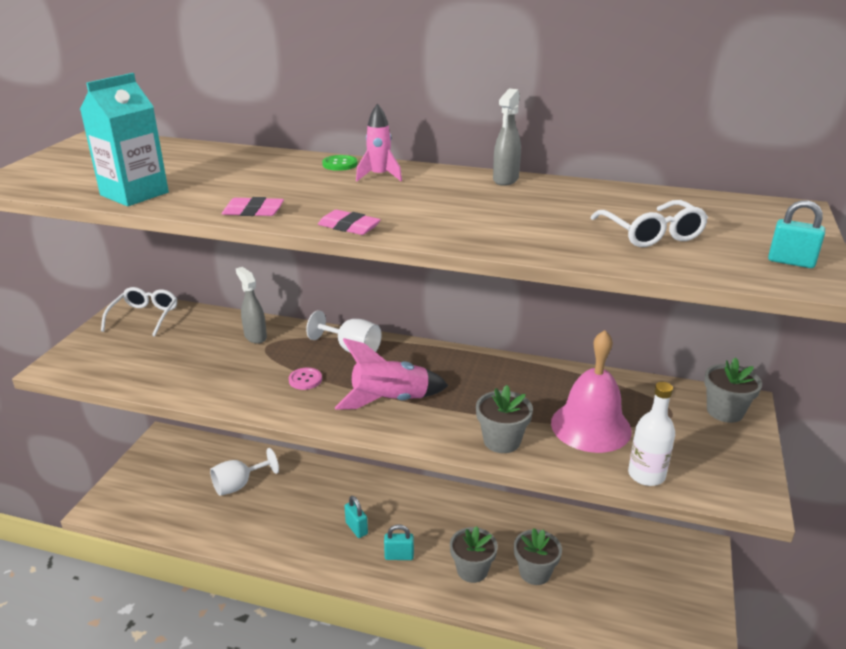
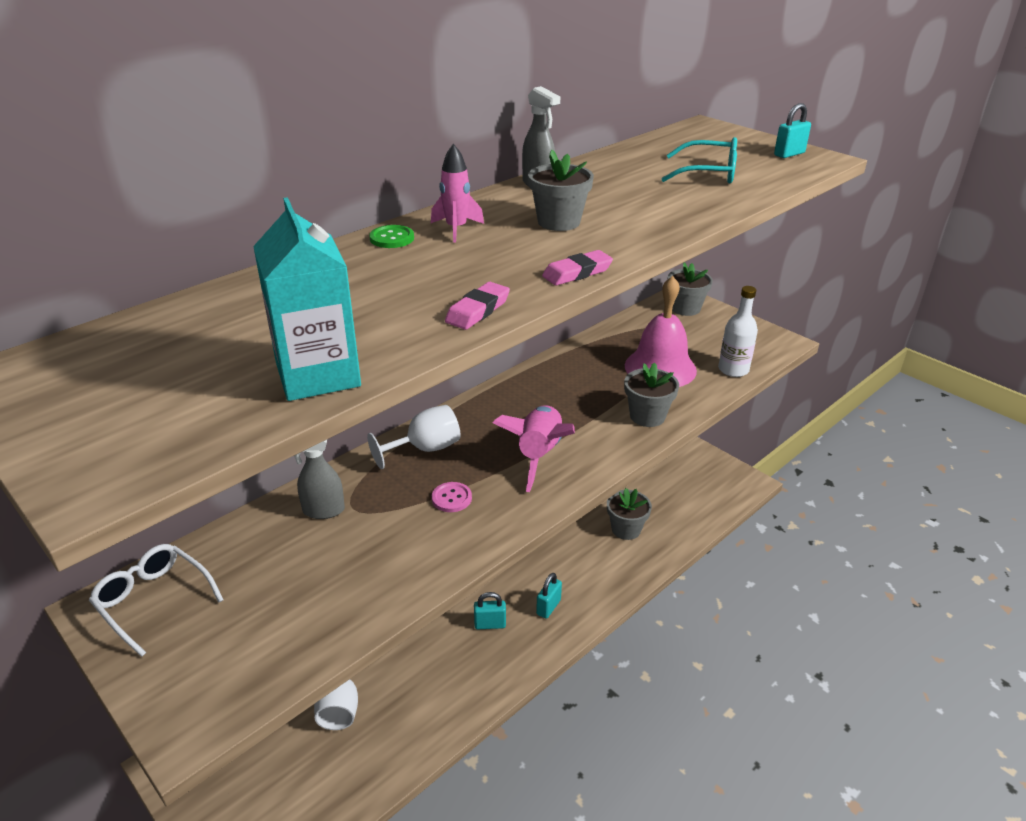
camera: 60 degrees left, 5 degrees up
(472, 570) = (598, 565): grey flower pot -> grey flower pot (558, 222)
(651, 234) = (708, 173): white glasses -> turquoise glasses

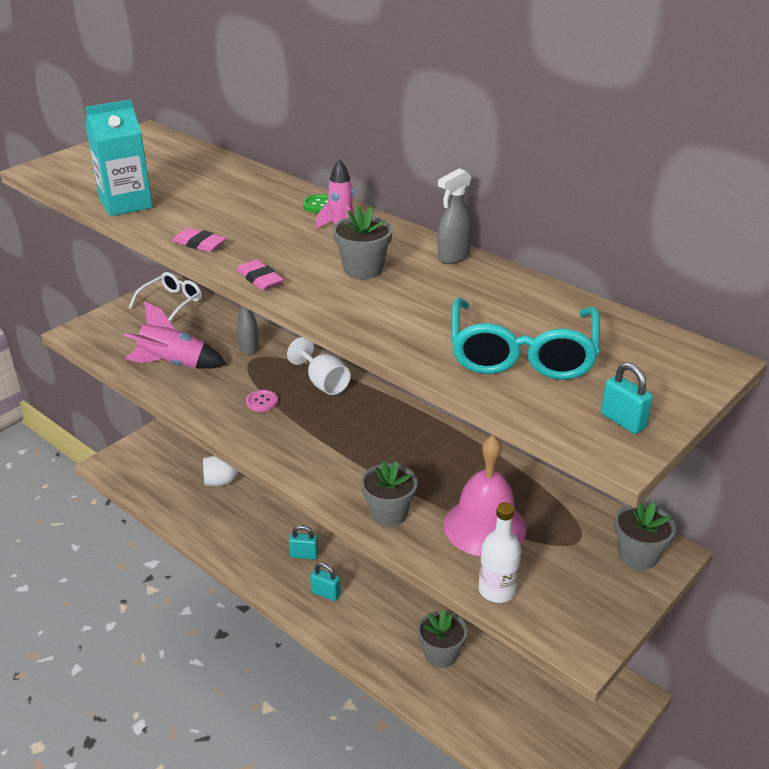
camera: 85 degrees right, 0 degrees up
(490, 624) = (304, 555): turquoise padlock -> turquoise padlock turned 75 degrees counterclockwise
(539, 455) = (319, 444): pink rocket -> pink rocket (173, 364)
(708, 173) = (522, 354): turquoise glasses -> turquoise glasses, size x1.53

